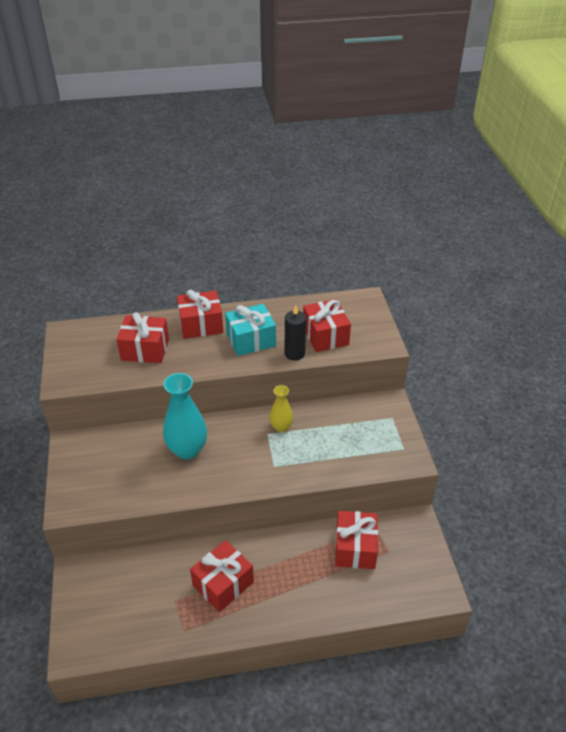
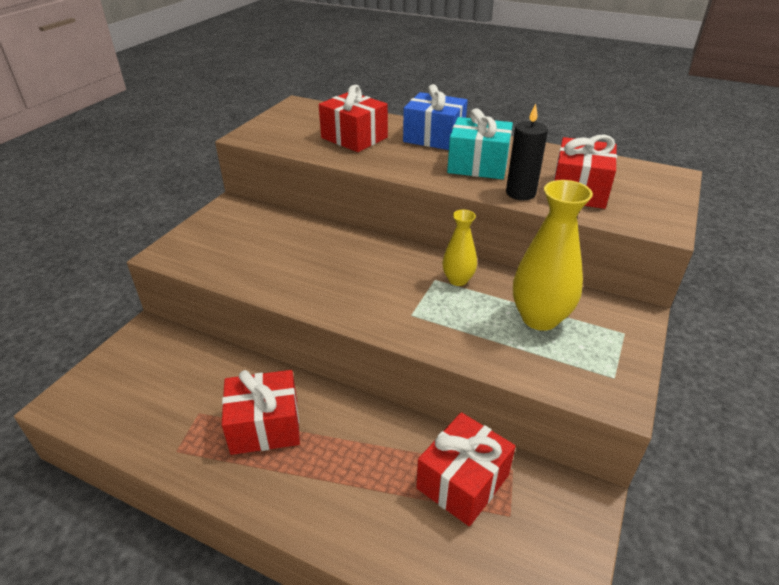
camera: 35 degrees right, 5 degrees down
(187, 450) = (330, 256): turquoise vase -> none
(201, 325) = (434, 137): red gift -> blue gift
(344, 430) = (539, 318): none -> yellow vase

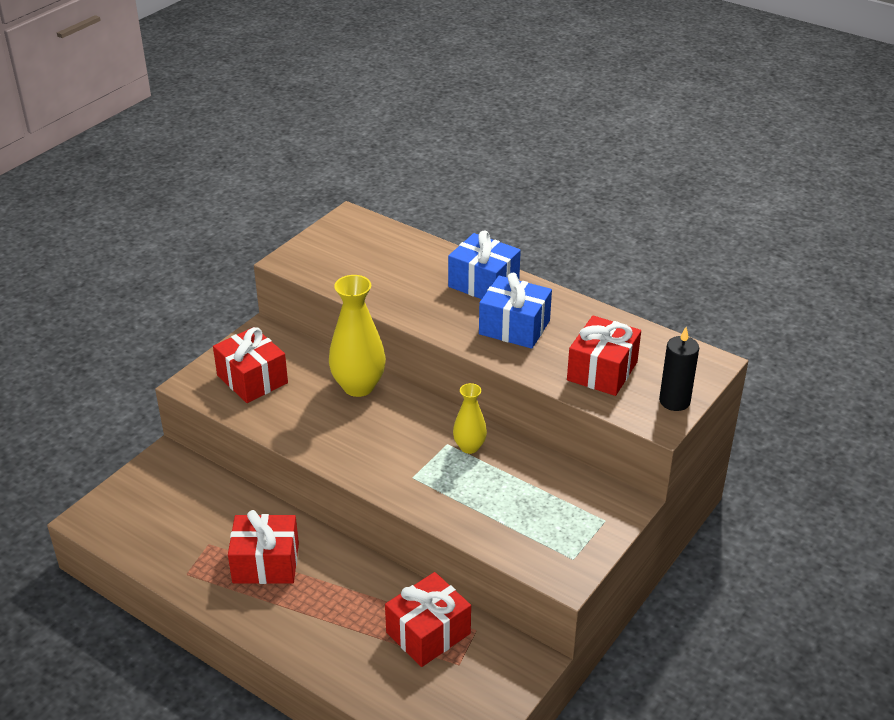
camera: 10 degrees right, 0 degrees up
(354, 138) = (398, 275): red gift -> red gift (252, 379)
(478, 165) = (514, 327): turquoise gift -> blue gift
(520, 193) = (541, 368): black candle -> black candle (674, 401)
(539, 318) = (532, 496): yellow vase -> yellow vase (358, 386)

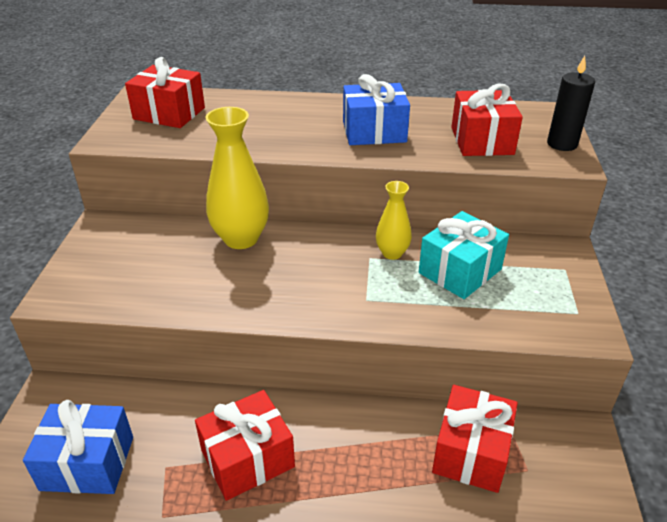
camera: 30 degrees left, 0 degrees up
(252, 379) = (123, 269): red gift -> red gift (169, 113)
(483, 283) = (313, 109): blue gift -> blue gift (88, 463)
(511, 485) = (460, 271): none -> turquoise gift

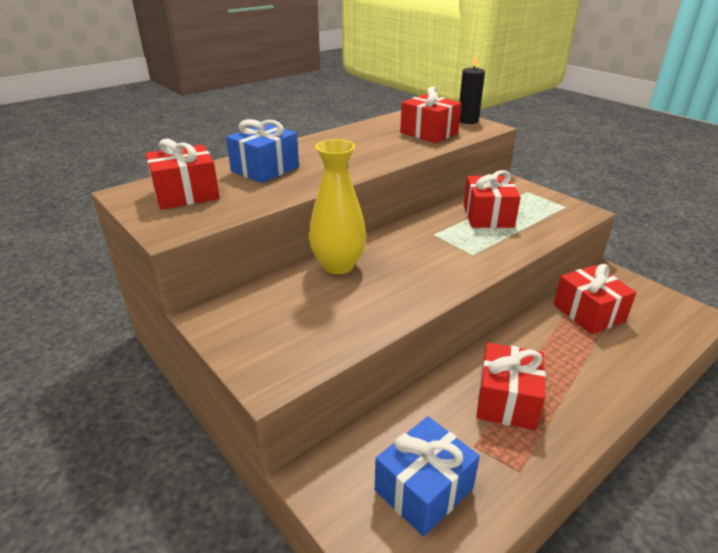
camera: 45 degrees left, 5 degrees down
(374, 132) = (362, 150): blue gift -> blue gift (265, 169)
(392, 253) = (440, 225): yellow vase -> none
(460, 271) = (488, 216): turquoise gift -> red gift

